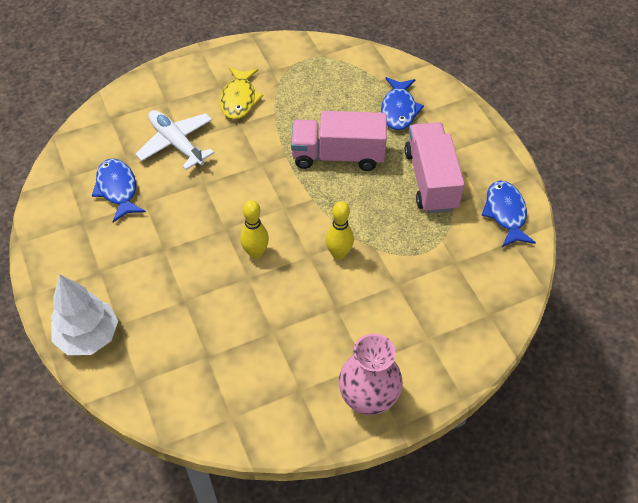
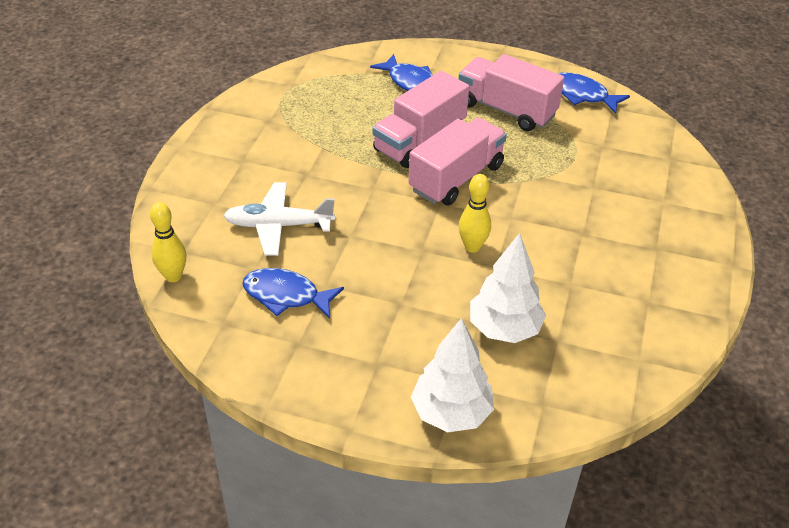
camera: 50 degrees left, 10 degrees down
(190, 319) = (504, 329): none -> white tree
(239, 99) = (277, 158): yellow fish -> none
(319, 200) = (456, 178): none -> pink truck
(338, 254) = (527, 200): yellow bowling pin -> yellow bowling pin (173, 276)
(368, 399) = (693, 267): pink vase -> none

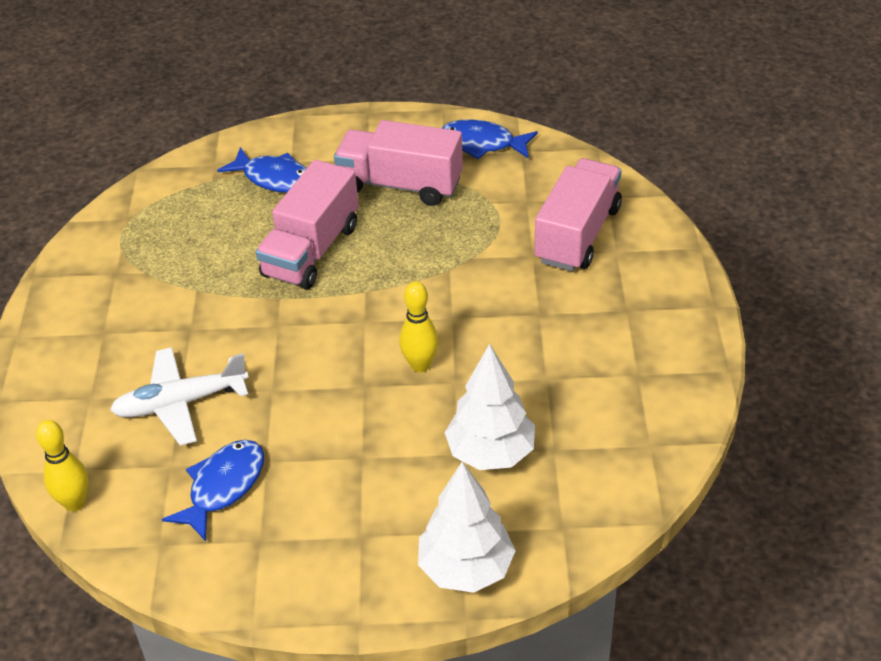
camera: 15 degrees left, 0 degrees up
(286, 295) = (223, 487): blue fish -> blue fish turned 120 degrees clockwise
(456, 178) = (372, 286): pink truck -> pink truck (577, 235)

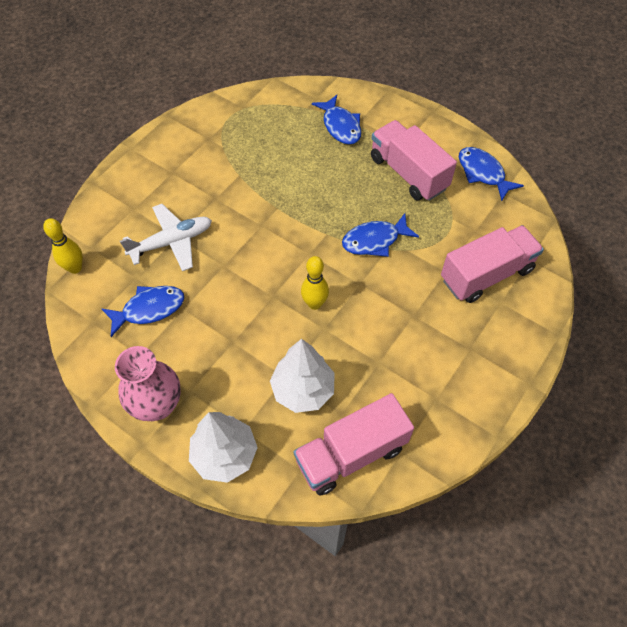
camera: 35 degrees right, 15 degrees up
(180, 403) = (172, 242): white plane -> white plane turned 135 degrees clockwise
(311, 250) = (320, 187): pink truck -> pink truck (351, 454)
(335, 573) = (157, 405): none -> pink vase
(427, 268) = (374, 240): none -> blue fish

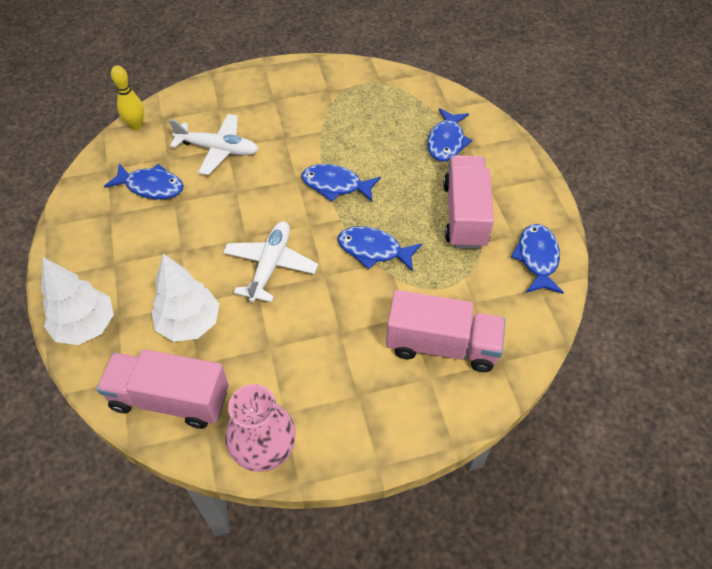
camera: 40 degrees right, 5 degrees down
(157, 405) = (83, 257): pink vase -> pink vase (265, 452)
(296, 210) = (336, 185): none -> blue fish
(314, 304) = (270, 265): yellow bowling pin -> white plane

